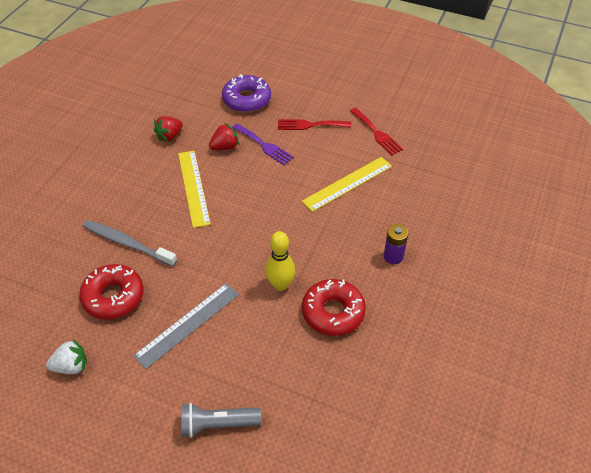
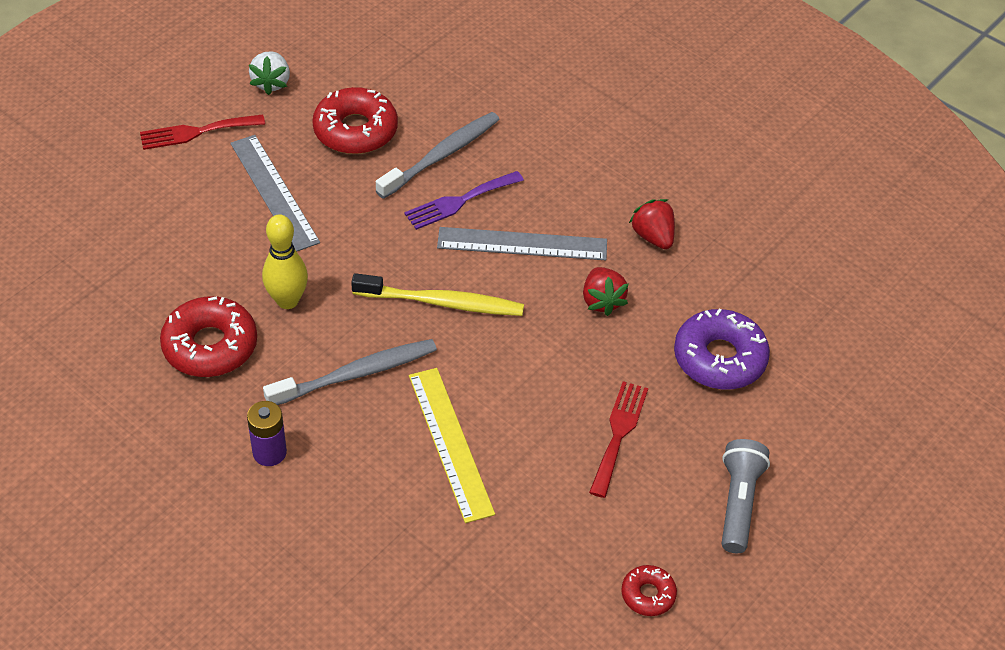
camera: 105 degrees right, 0 degrees up
(193, 187) = (522, 244): yellow ruler -> grey ruler
(217, 425) = (119, 192): grey flashlight -> grey flashlight (738, 503)
(252, 211) = (442, 303): none -> yellow toothbrush
(264, 145) = (587, 353): purple fork -> purple fork (459, 201)
(321, 235) = (356, 374): none -> grey toothbrush
(377, 133) = (561, 531): red fork -> red fork (196, 132)
(393, 100) = (648, 594): none -> red donut

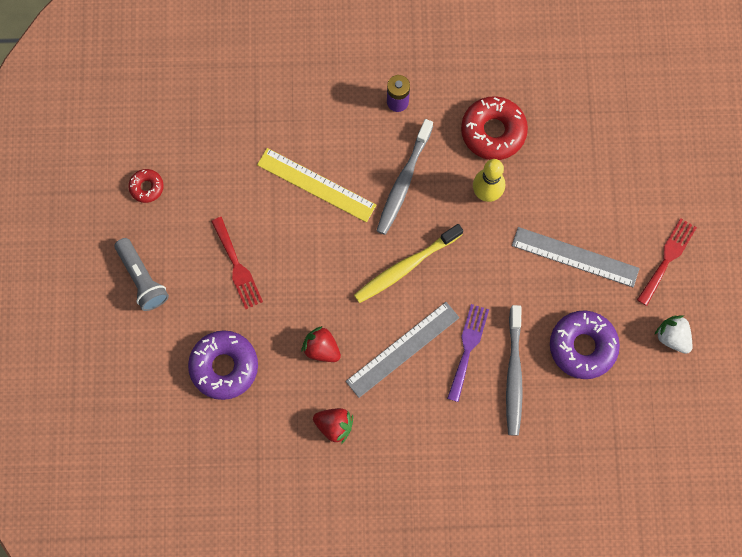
camera: 140 degrees right, 25 degrees up
(355, 130) = (582, 346): red donut -> purple donut

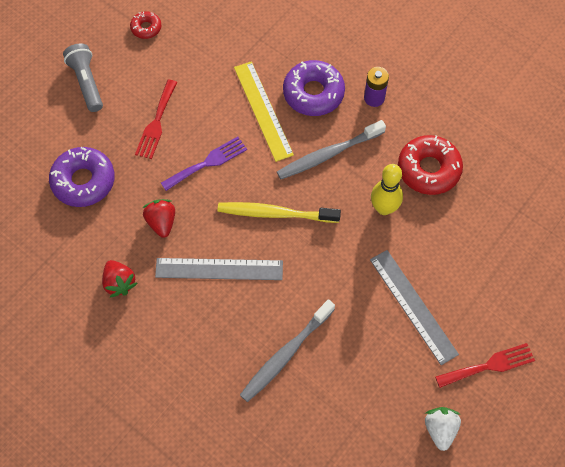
camera: 40 degrees right, 10 degrees down
(142, 278) = (86, 82): grey flashlight -> grey flashlight turned 150 degrees clockwise
(468, 348) = (268, 307): purple fork -> purple fork (207, 163)
(582, 346) = (359, 377): purple donut -> purple donut (313, 93)

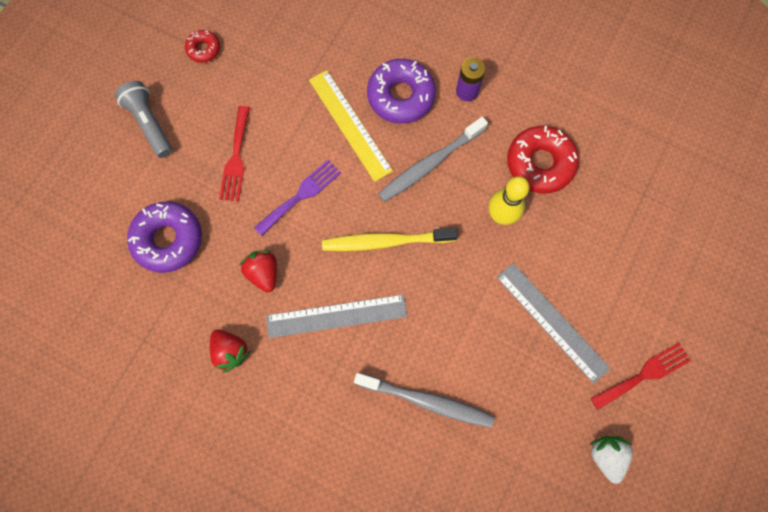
camera: 10 degrees left, 10 degrees up
(285, 354) = (427, 401): grey toothbrush -> grey toothbrush turned 105 degrees counterclockwise

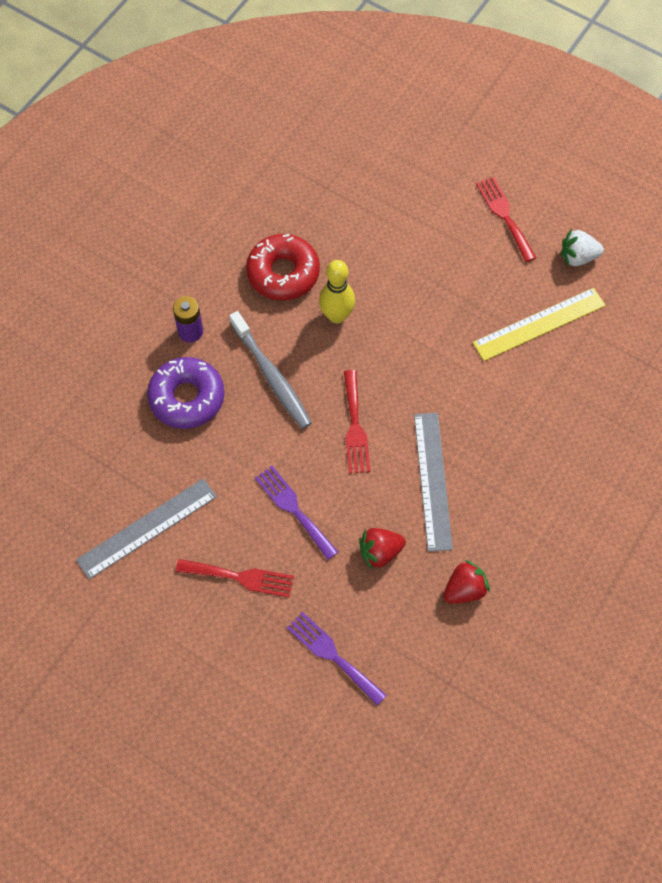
camera: 85 degrees left, 10 degrees down
(149, 124) = (183, 677): grey flashlight -> none
(168, 239) = (332, 655): purple donut -> purple fork
(204, 49) = (91, 611): red donut -> none
(350, 125) = (214, 452): yellow ruler -> yellow ruler (539, 324)
(385, 241) = (355, 427): yellow toothbrush -> red fork
(427, 401) = (523, 403): grey toothbrush -> none
(552, 322) = (450, 284): grey ruler -> grey ruler (147, 528)

